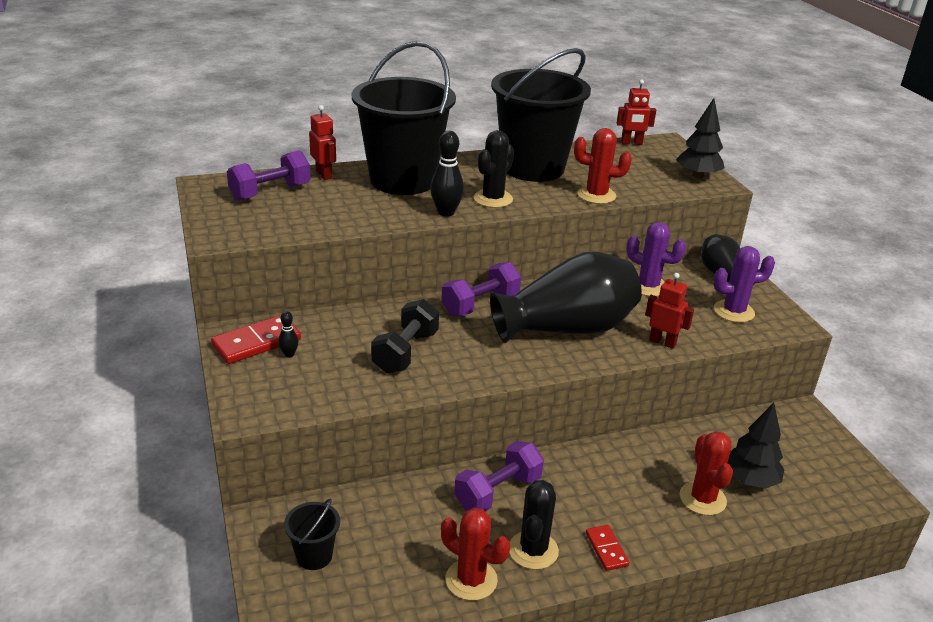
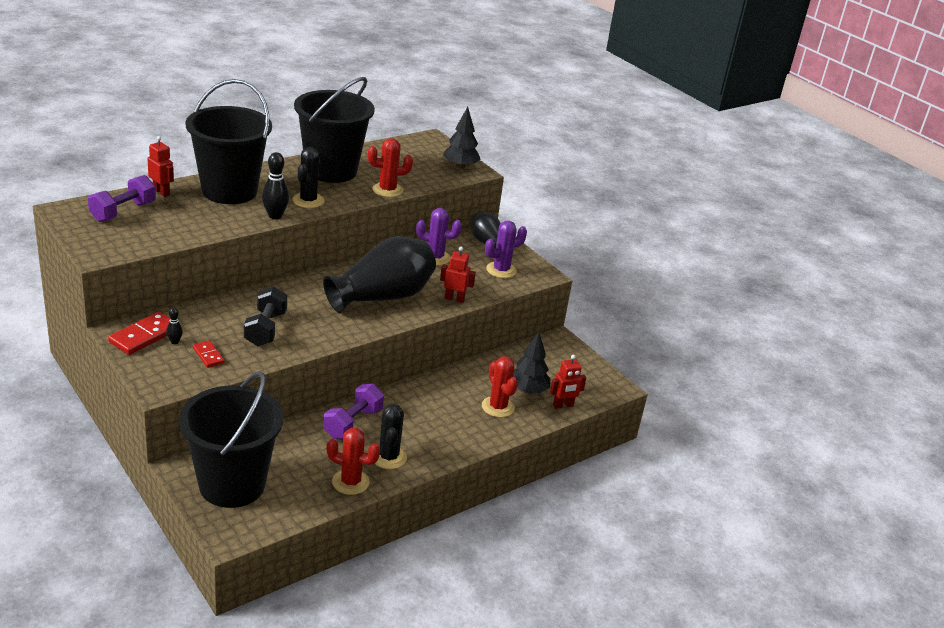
camera: 20 degrees left, 0 degrees up
(314, 556) = (232, 485): black bucket -> black bucket, size x2.43
(480, 305) = (311, 286): purple dumbbell -> none
(606, 549) = (439, 449): red domino -> red domino (208, 355)
(631, 143) = (403, 141): red robot -> red robot (563, 405)

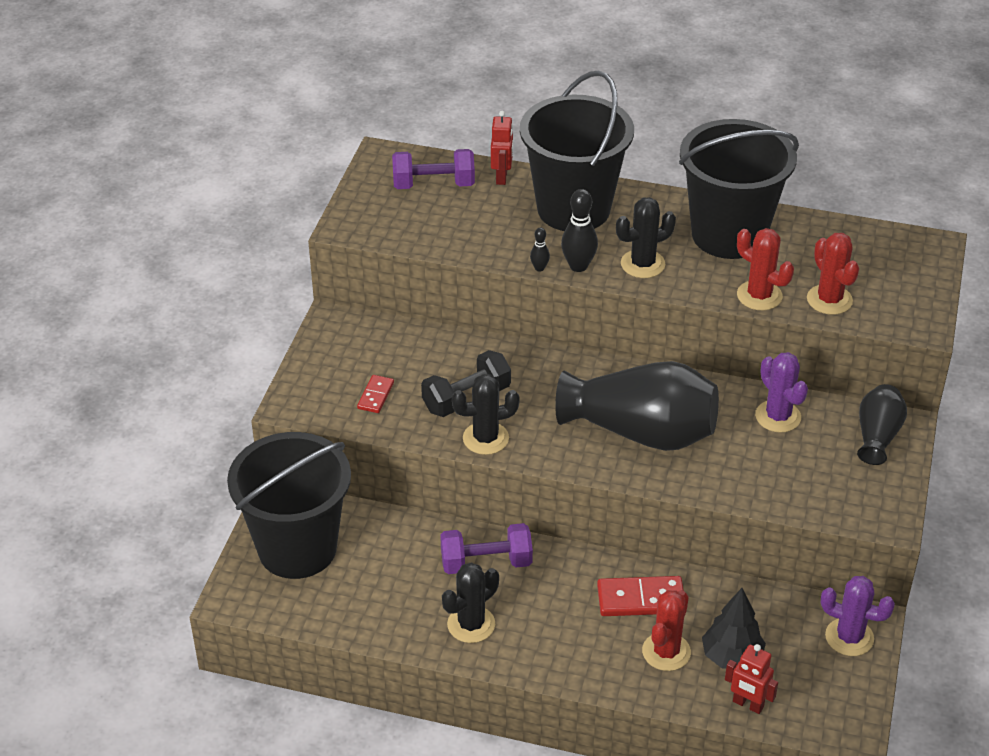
camera: 55 degrees right, 10 degrees up
(144, 336) = (348, 338): red domino -> red domino (641, 599)
(174, 342) = (366, 361): black bowling pin -> black bowling pin (539, 268)
(306, 342) = (485, 438): none -> black cactus
(350, 482) = (400, 623): red cactus -> red cactus (829, 300)
(454, 299) = (722, 484): red robot -> none
(460, 166) = (910, 307): black tree -> none
(501, 270) = (839, 481): purple cactus -> purple cactus (849, 637)

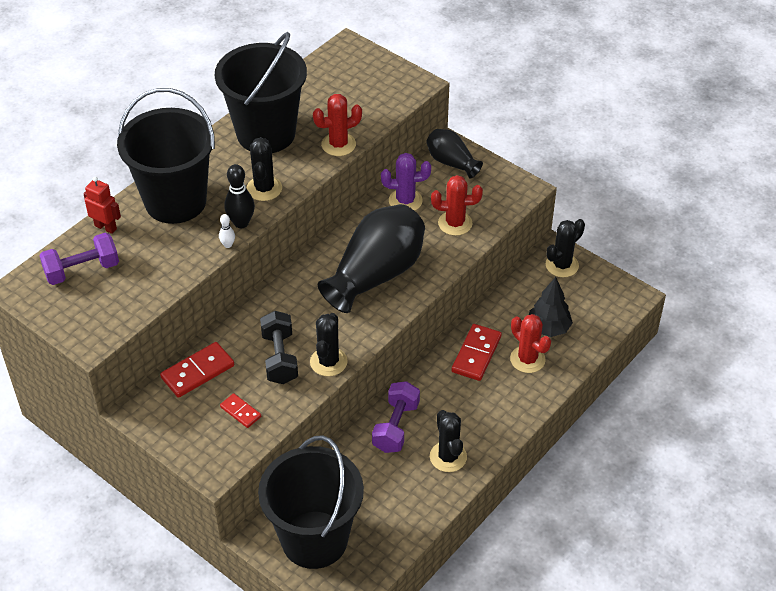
camera: 65 degrees left, 5 degrees up
(408, 345) = (198, 372): none -> red domino
(433, 184) = (82, 270): purple dumbbell -> purple dumbbell turned 45 degrees clockwise
(539, 268) = (228, 245): black bowling pin -> white bowling pin
(747, 704) = (590, 336): red robot -> none
(829, 300) = (365, 114): red cactus -> red cactus (455, 223)
(849, 637) = (562, 265): purple cactus -> black cactus

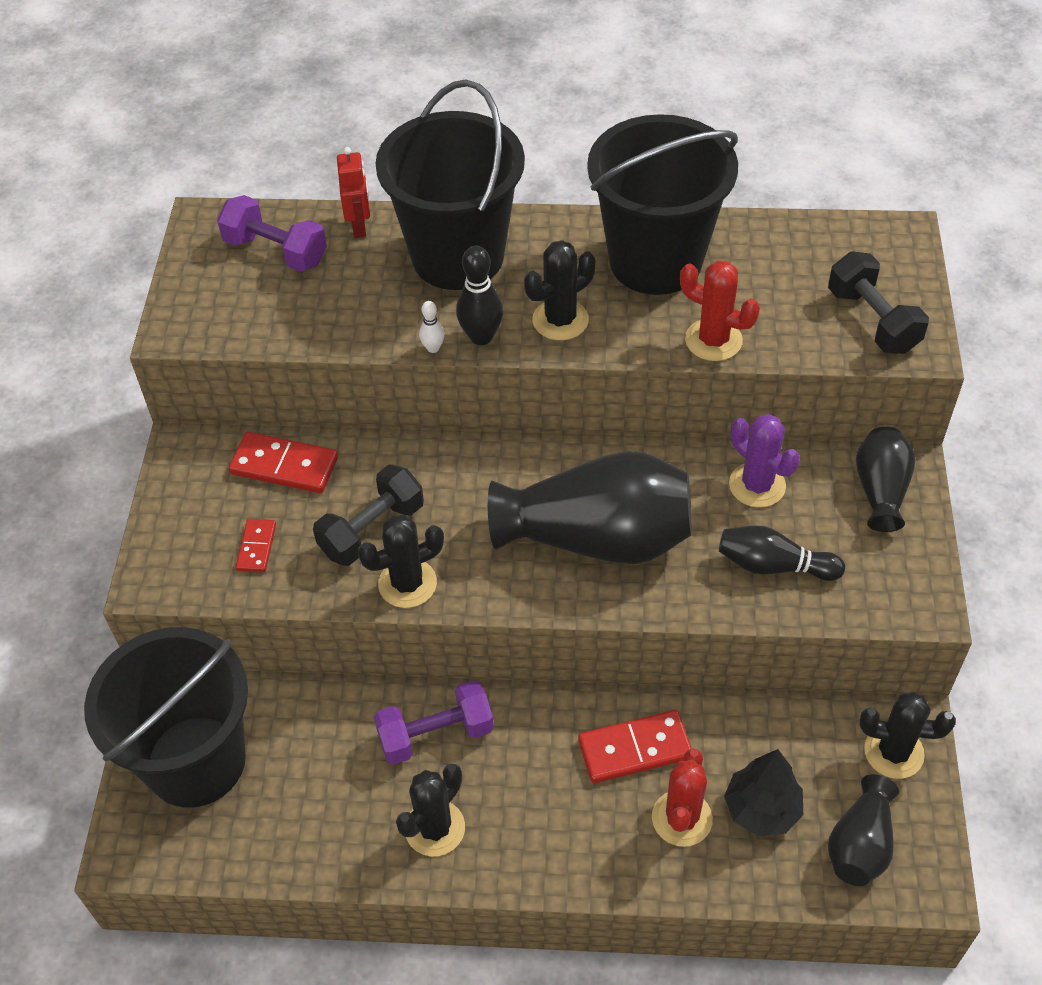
camera: 55 degrees right, 5 degrees up
(386, 88) = (872, 320): none -> black dumbbell
(455, 223) = (773, 565): red cactus -> black bowling pin
(595, 306) = (860, 844): none -> black vase

